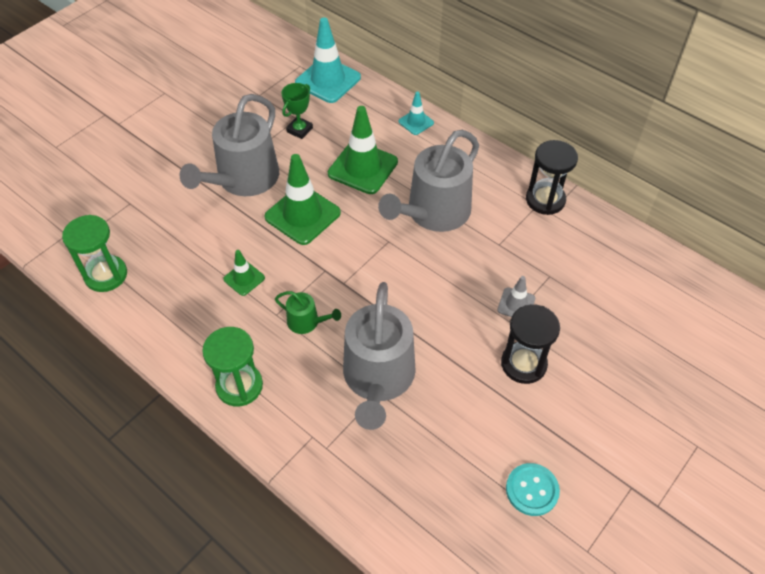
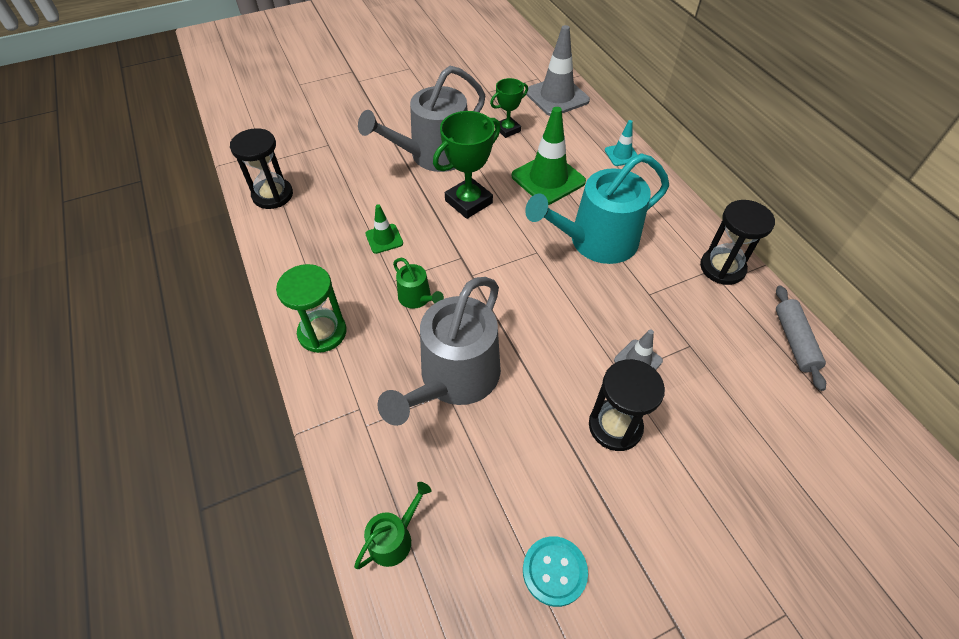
camera: 25 degrees right, 0 degrees up
(106, 275) = (272, 195): green hourglass -> black hourglass
(302, 215) = (468, 202): green traffic cone -> green trophy
(328, 80) = (557, 96): turquoise traffic cone -> grey traffic cone
(401, 522) = (394, 538): none -> green watering can
(433, 213) = (596, 241): grey watering can -> turquoise watering can
(623, 242) = (794, 341): none -> grey rolling pin

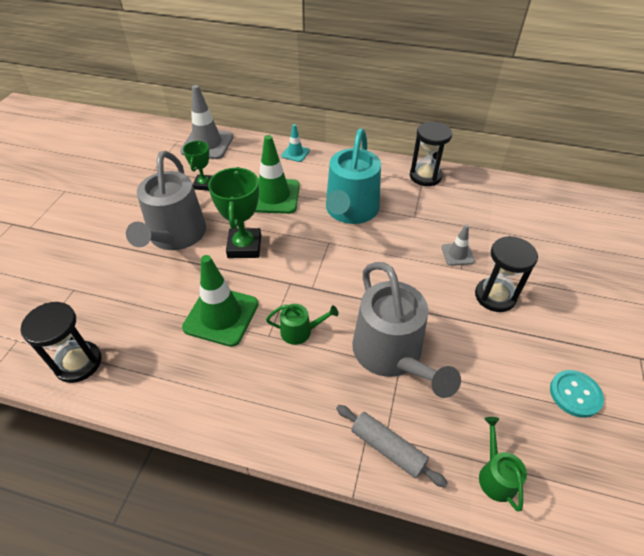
camera: 50 degrees left, 5 degrees down
(322, 332) = (271, 414): green hourglass -> none
(384, 239) = (221, 316): green traffic cone -> green traffic cone, size x1.95
(794, 341) = (498, 186): grey rolling pin -> grey rolling pin (387, 448)

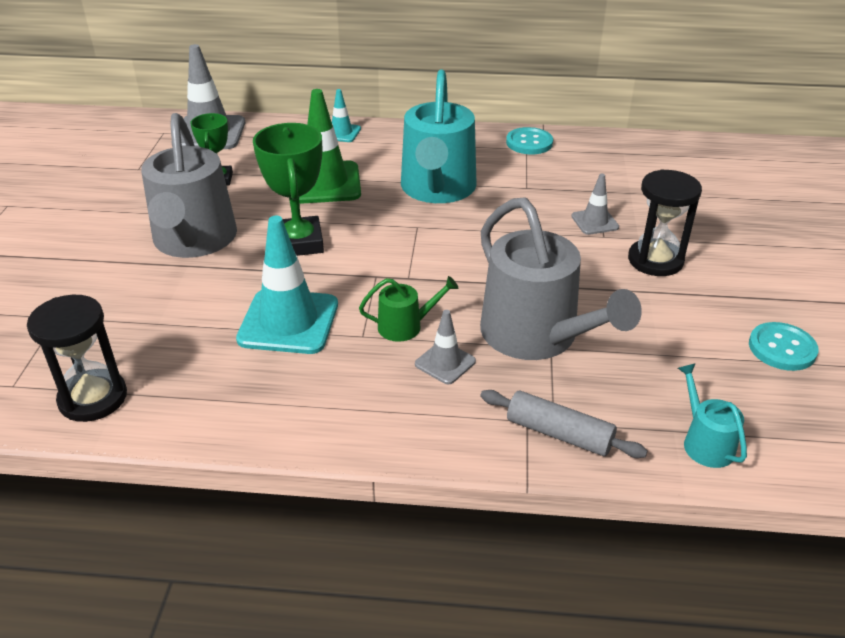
camera: 10 degrees left, 10 degrees down
(221, 316) = (288, 322): green traffic cone -> turquoise traffic cone
(320, 369) = (445, 363): none -> grey traffic cone
(425, 176) = (529, 143): black hourglass -> turquoise button
(495, 476) = (705, 442): green watering can -> turquoise watering can

